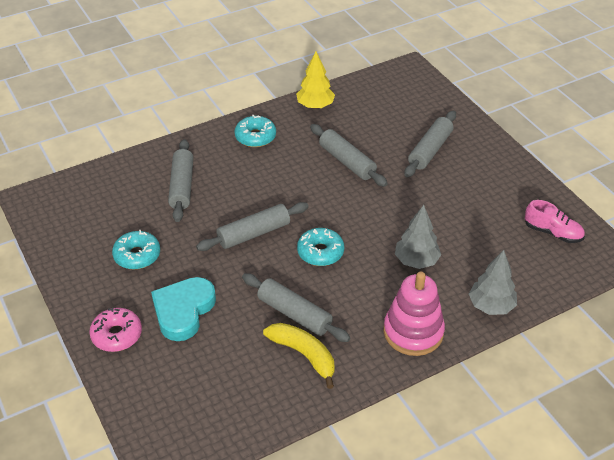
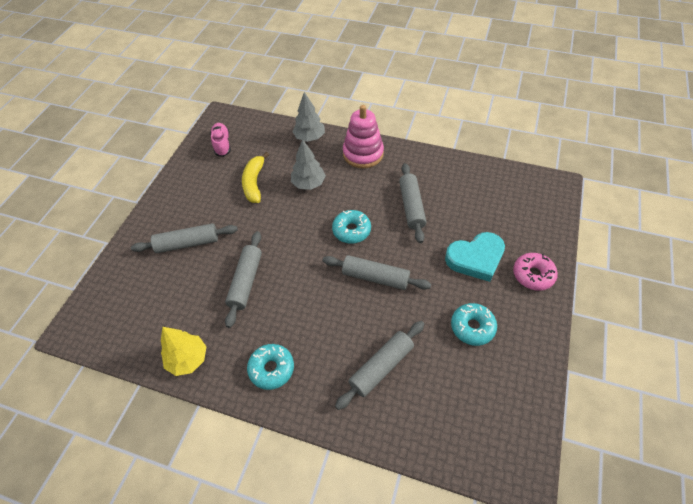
camera: 130 degrees left, 10 degrees up
(304, 355) = (431, 183): yellow banana -> yellow banana (254, 183)

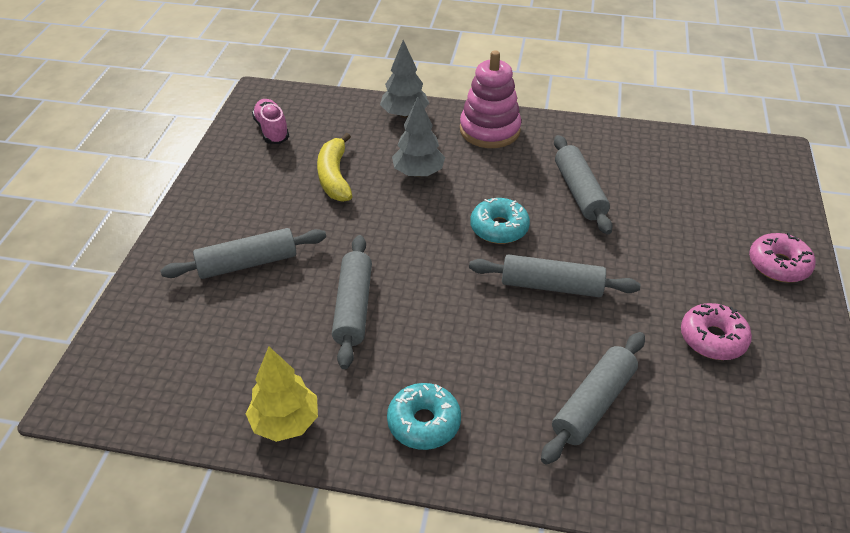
camera: 10 degrees left, 10 degrees down
(472, 327) = (713, 338): turquoise donut -> pink donut
(475, 258) = (691, 250): turquoise heart -> none

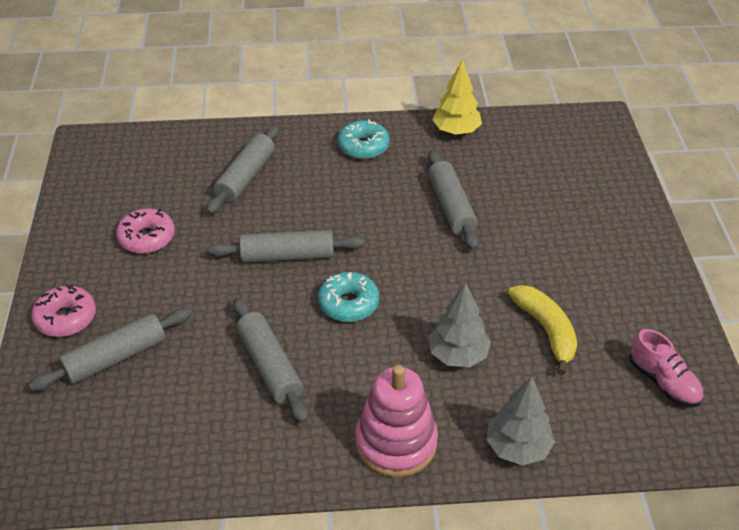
camera: 165 degrees right, 0 degrees up
(247, 263) = (563, 225): grey rolling pin -> grey rolling pin (115, 358)

